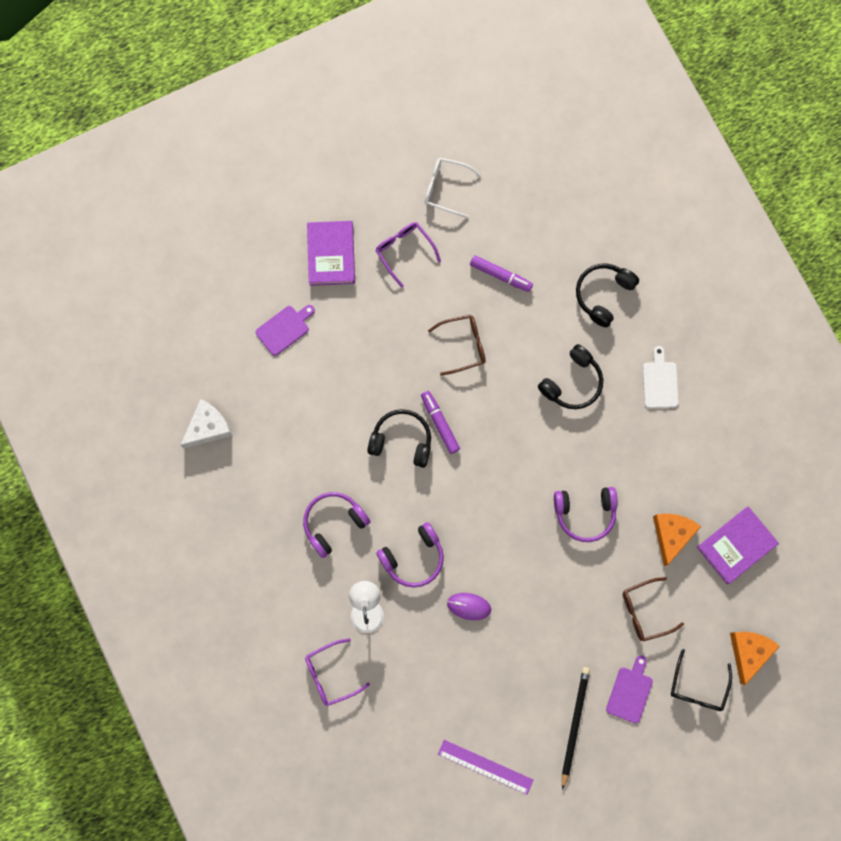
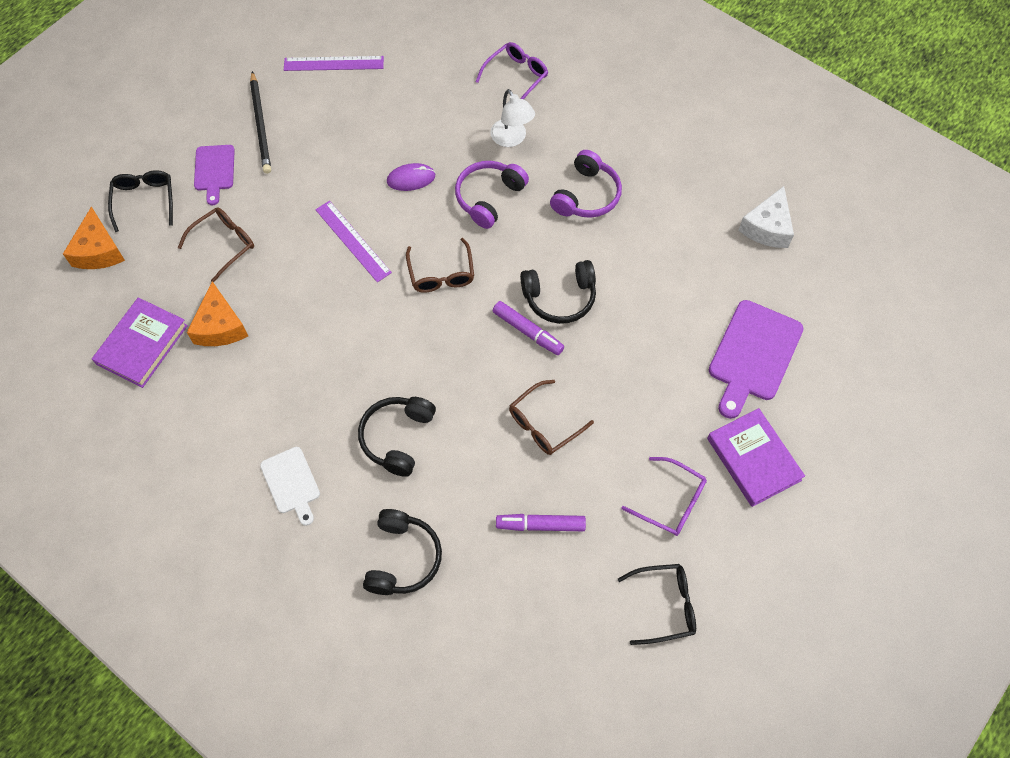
camera: 155 degrees right, 15 degrees down
(284, 329) = (753, 355): purple cutting board -> purple cutting board, size x1.67
(445, 188) = (665, 605): white glasses -> black glasses
(483, 503) = (441, 274): none -> brown glasses
(540, 566) = (353, 240): none -> purple ruler
(585, 513) = (325, 308): purple headphones -> none

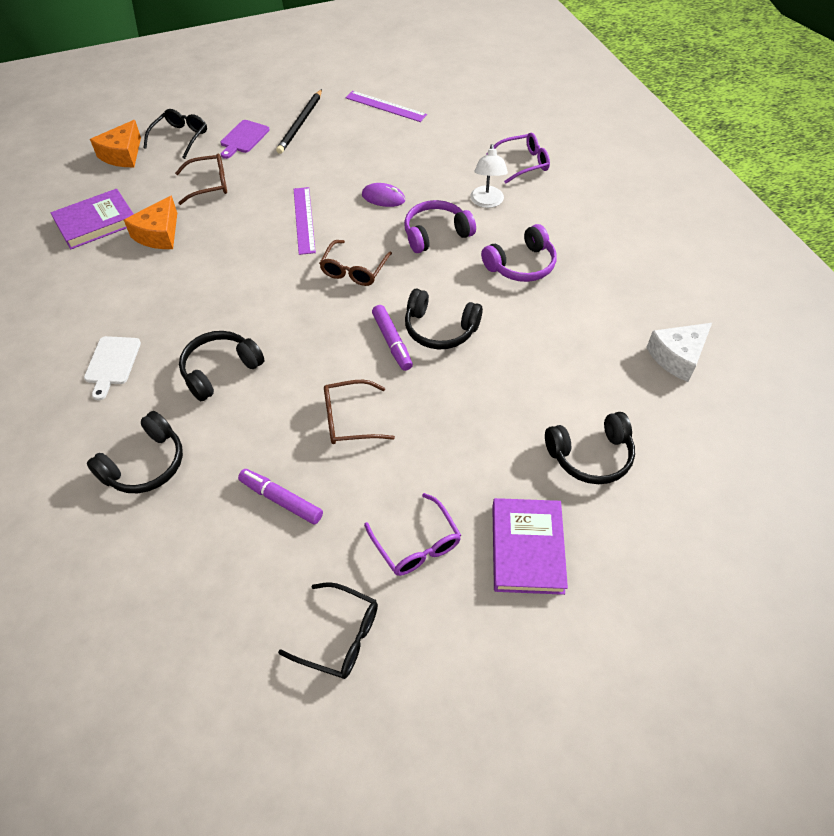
camera: 30 degrees right, 10 degrees down
(753, 355) = (590, 456): purple cutting board -> black headphones

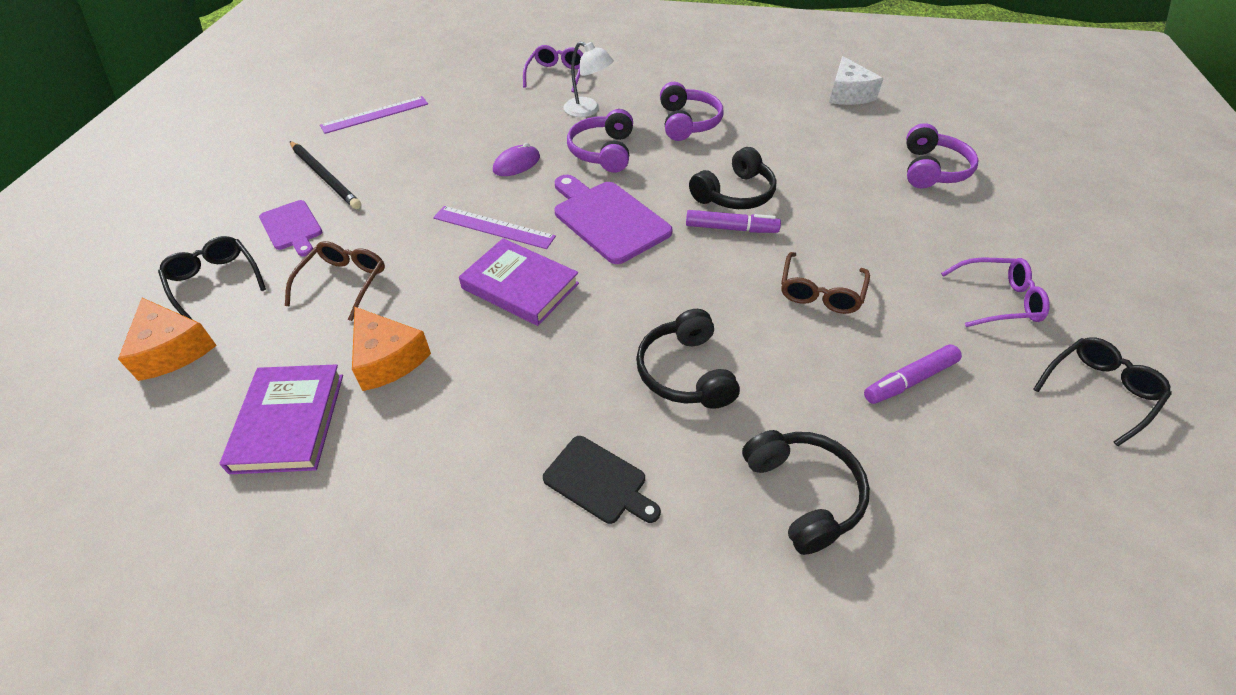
camera: 60 degrees left, 5 degrees down
(112, 363) = (599, 481): white cutting board -> black cutting board
(354, 270) = (608, 219): brown glasses -> purple cutting board
(527, 548) = (1020, 237): purple book -> purple book (520, 286)
(590, 456) = (932, 170): black headphones -> purple headphones

